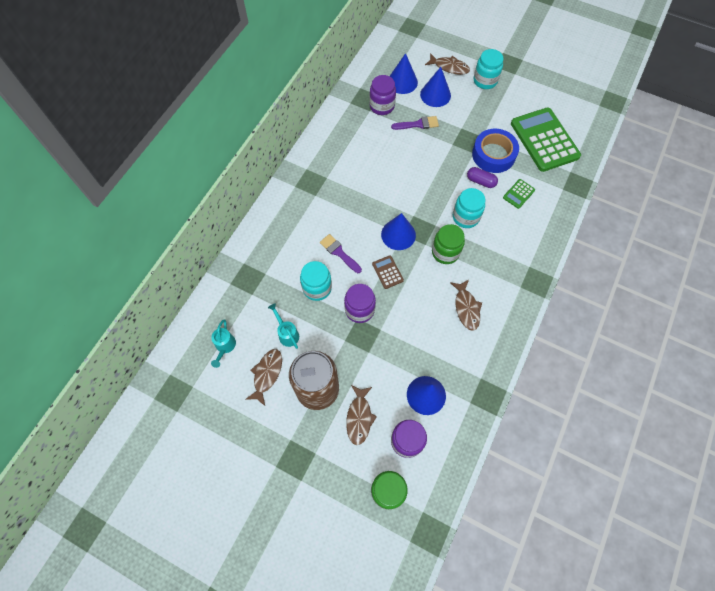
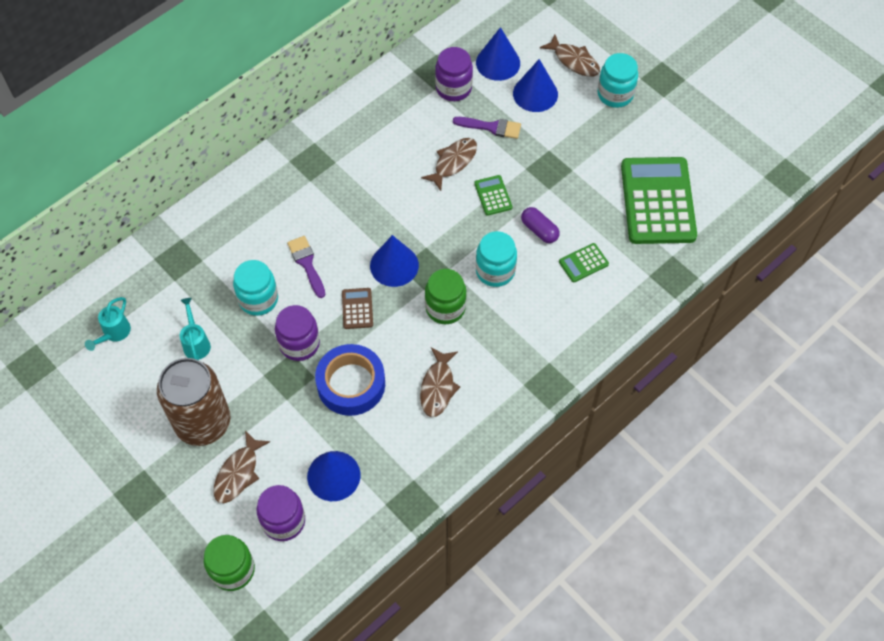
camera: 20 degrees right, 5 degrees down
(267, 374) = (150, 383): brown fish -> brown fish (453, 162)
(440, 168) = (493, 195): none -> green calculator
(493, 155) = (575, 200): blue tape -> blue tape (351, 384)

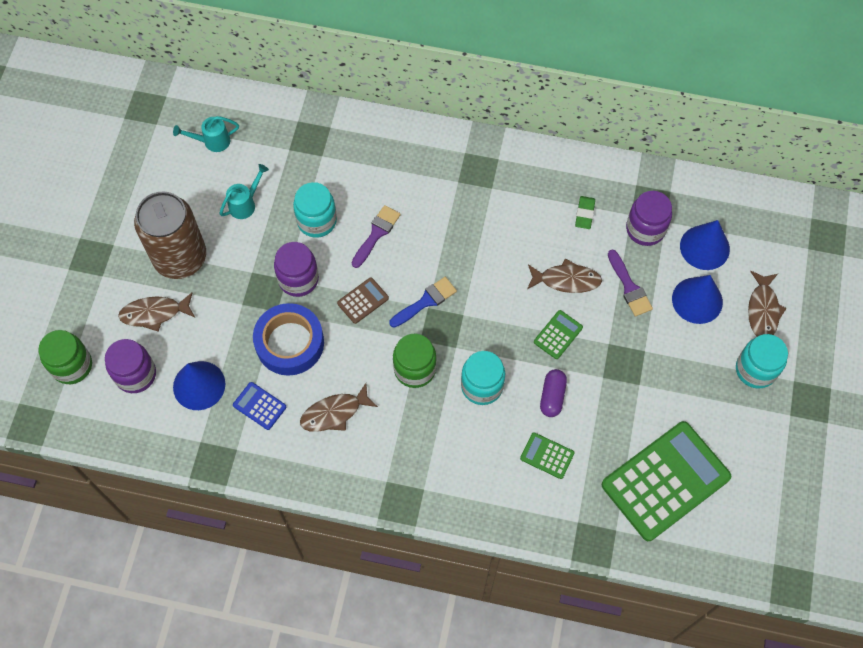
camera: 55 degrees right, 5 degrees up
(389, 439) = (259, 406): none -> blue calculator
(394, 265) = (426, 301): blue cone -> blue brush
(409, 117) = (584, 214): none -> green eraser

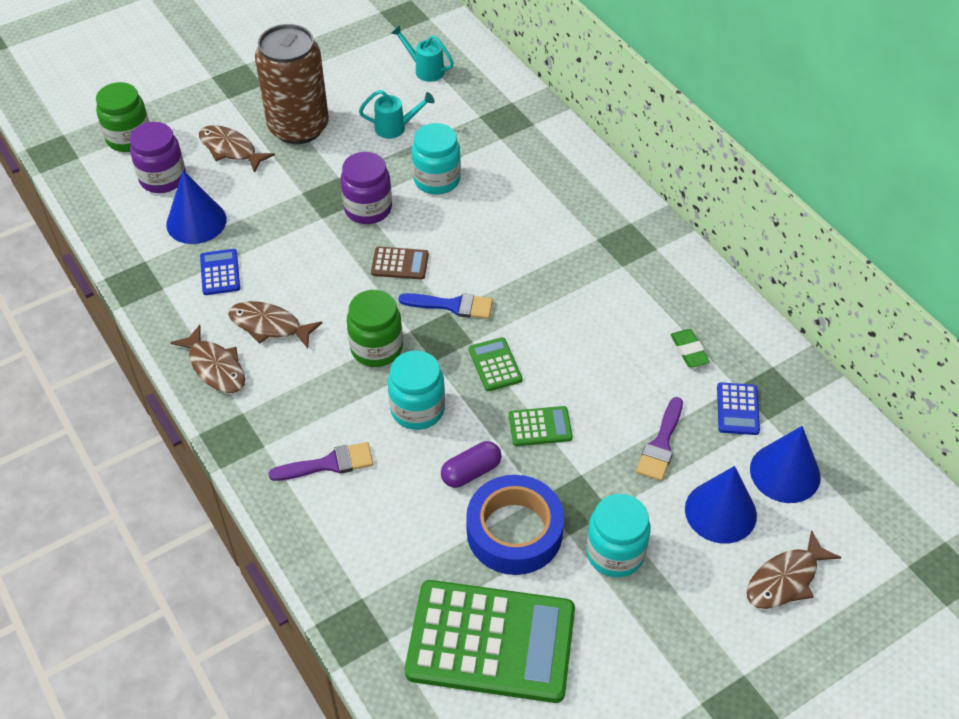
camera: 45 degrees right, 15 degrees down
(290, 343) = (302, 247): blue tape -> blue tape (514, 531)
(376, 234) = (474, 225): purple brush -> purple brush (329, 464)
(547, 456) = (404, 516): green calculator -> green calculator (495, 365)
(566, 280) = (604, 389): brown fish -> brown fish (215, 367)
(584, 214) = (689, 351): green eraser -> green eraser turned 75 degrees counterclockwise
(645, 229) = (737, 409): purple jar -> blue calculator
(755, 370) = (711, 626): turquoise jar -> turquoise jar (615, 553)

